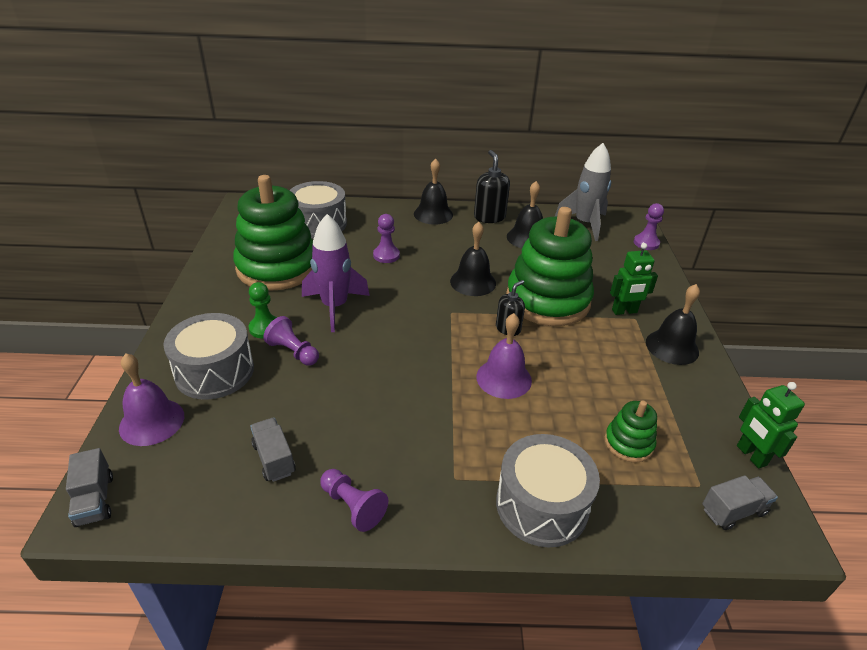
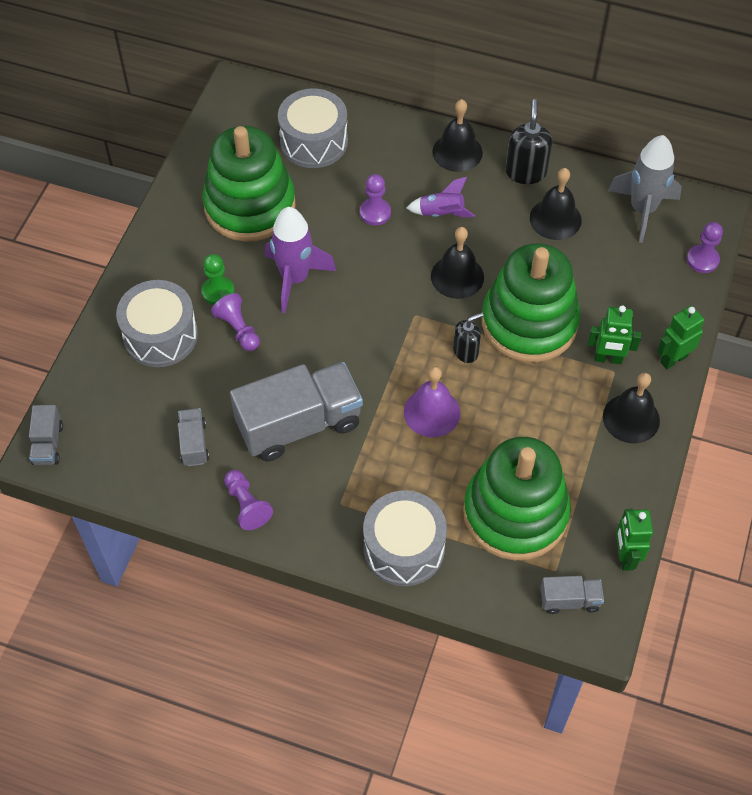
camera: 20 degrees right, 20 degrees up
(152, 421) = (98, 378): purple bell -> none
(381, 416) = (299, 424): none -> grey truck
(439, 248) = (441, 214): none -> purple rocket
(628, 443) = (515, 513): green stacking toy -> green stacking toy, size x2.24
(672, 302) = (673, 359): none -> green robot

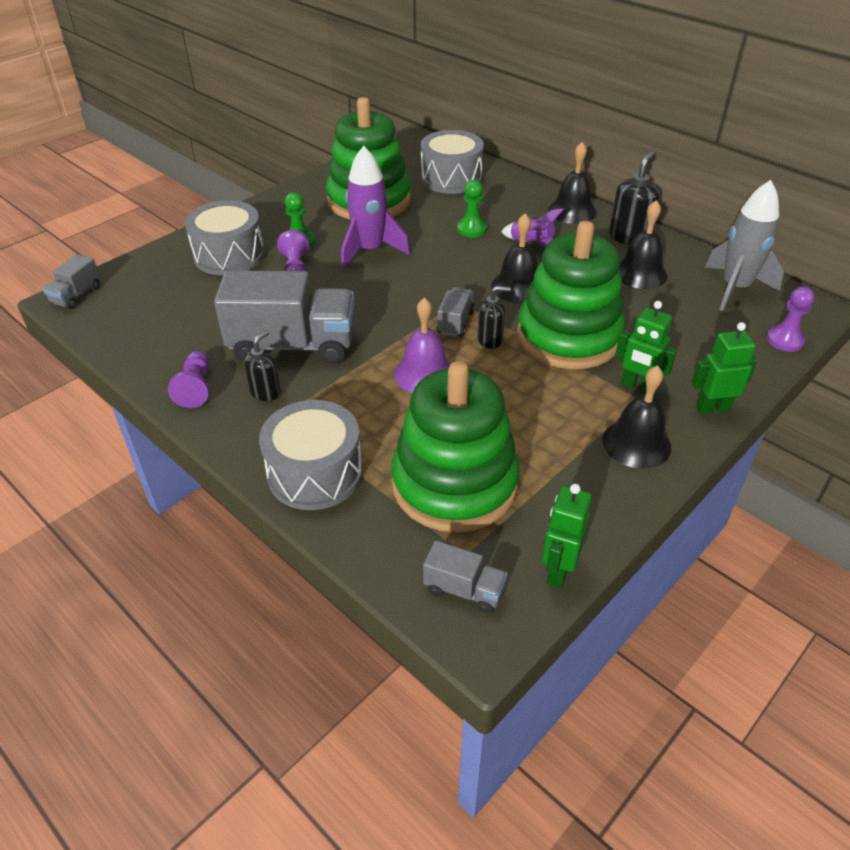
camera: 25 degrees right, 15 degrees down
(193, 443) = (191, 330): grey truck -> grey truck (455, 323)
(310, 485) = (265, 392): none -> black soap dispenser
(375, 213) = (471, 229): purple pawn -> green pawn

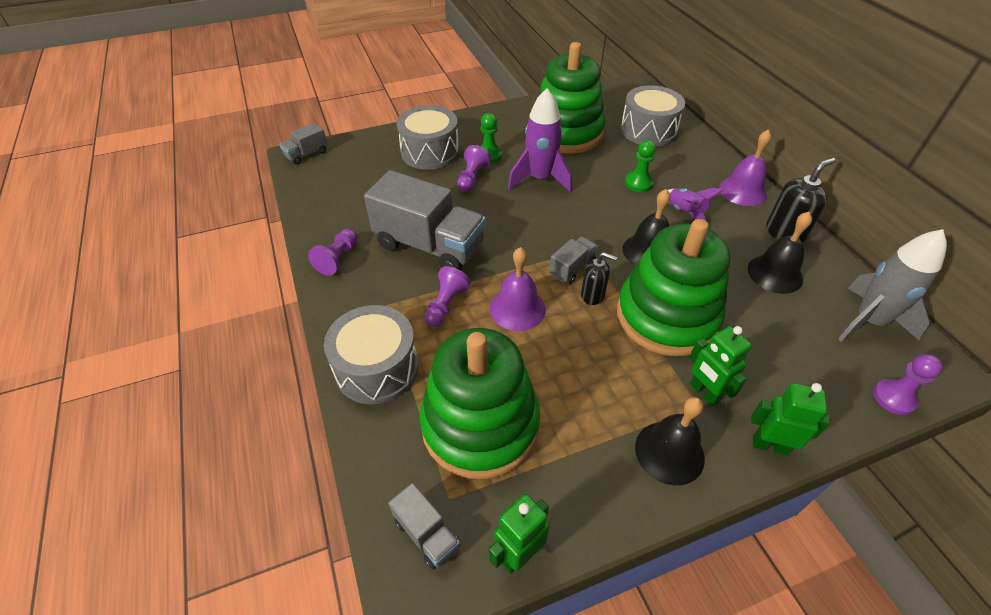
camera: 25 degrees right, 5 degrees up
(265, 392) = (384, 280): black soap dispenser -> none
(349, 393) = (446, 305): none -> purple pawn
(572, 211) = (742, 191): black bell -> purple bell

